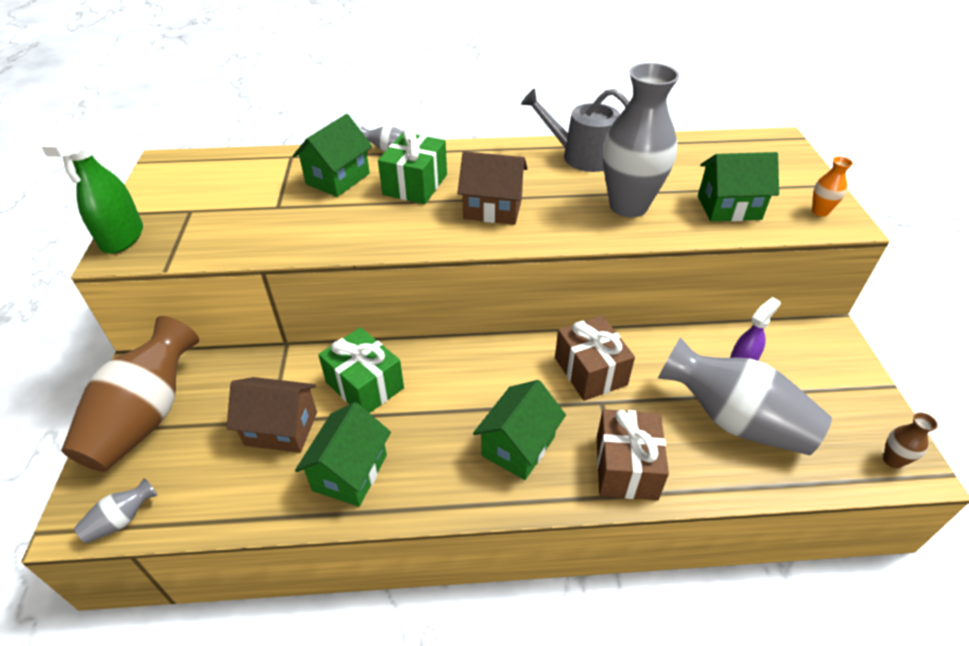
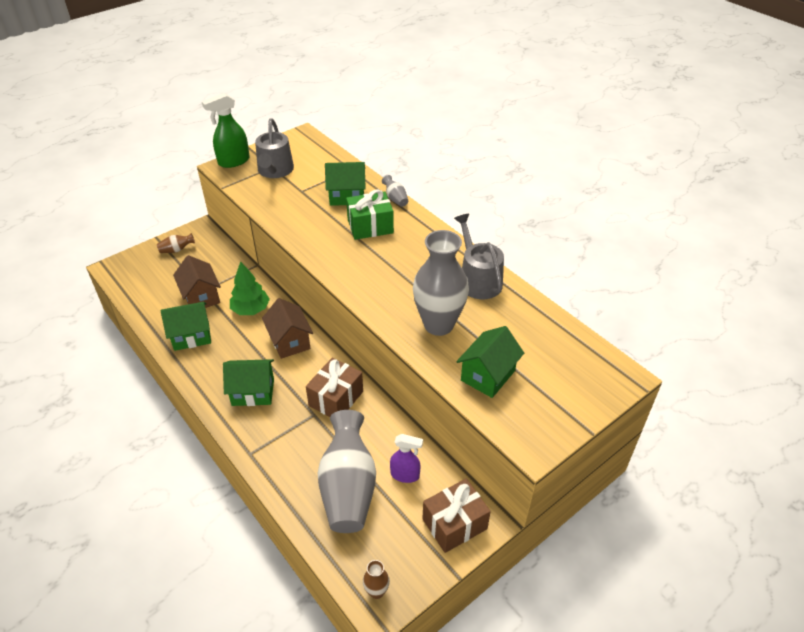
camera: 55 degrees right, 0 degrees up
(121, 520) = (120, 280): grey vase -> none
(146, 417) = (176, 250): brown vase -> brown vase, size x0.42
(202, 211) = (275, 171): none -> grey watering can
(365, 385) = (251, 309): green gift -> green tree
(492, 209) = (376, 267): brown house -> brown house (289, 341)
(626, 467) = (270, 446): brown gift -> brown gift (454, 524)
(729, 207) = (487, 375): green house -> green house turned 75 degrees clockwise
(820, 211) = (534, 428): orange vase -> none

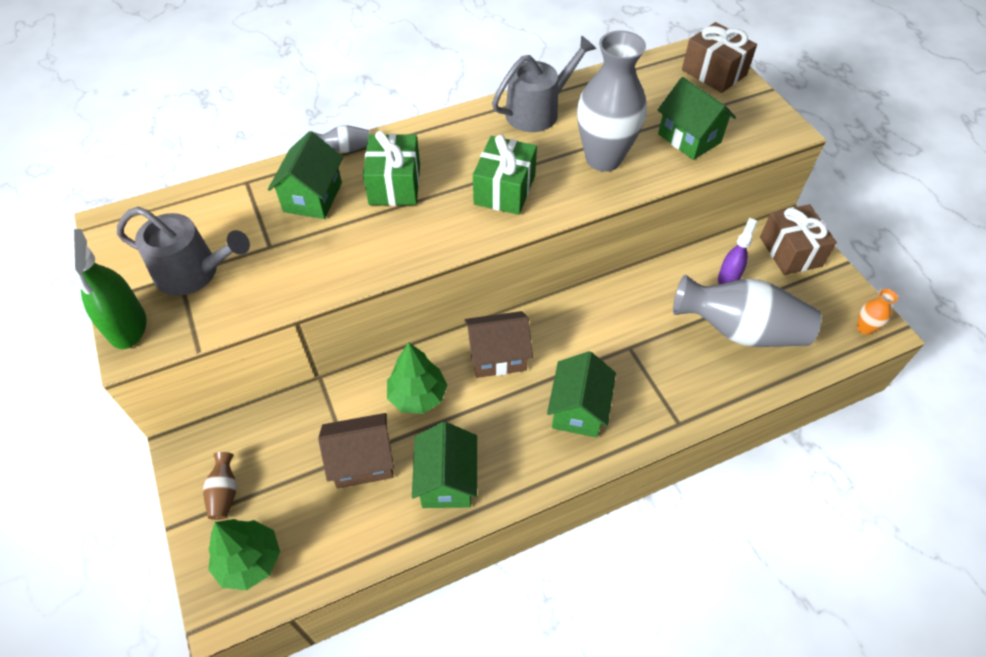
camera: 75 degrees left, 10 degrees up
(138, 270) = (249, 561): none -> green tree
(336, 398) = (609, 321): brown gift -> brown gift (714, 72)
(376, 591) = (864, 328): brown vase -> orange vase
(384, 277) = (504, 190): none -> green gift
(478, 280) = (537, 111): grey watering can -> grey watering can turned 150 degrees clockwise

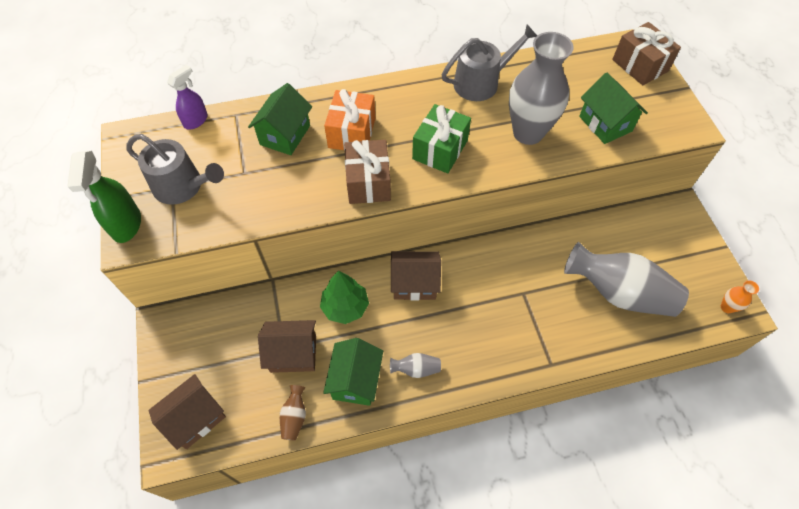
camera: 10 degrees right, 5 degrees up
(224, 493) = (185, 361): brown vase -> brown vase (294, 417)
(249, 561) = (195, 418): green tree -> brown house
(346, 149) = (318, 96): grey vase -> grey vase (416, 369)
(395, 184) = (352, 133): green gift -> orange gift
(578, 409) = (471, 339): green house -> none
(728, 278) = (619, 245): purple spray bottle -> purple spray bottle (196, 120)
(790, 251) = (677, 229): brown gift -> brown gift (368, 182)

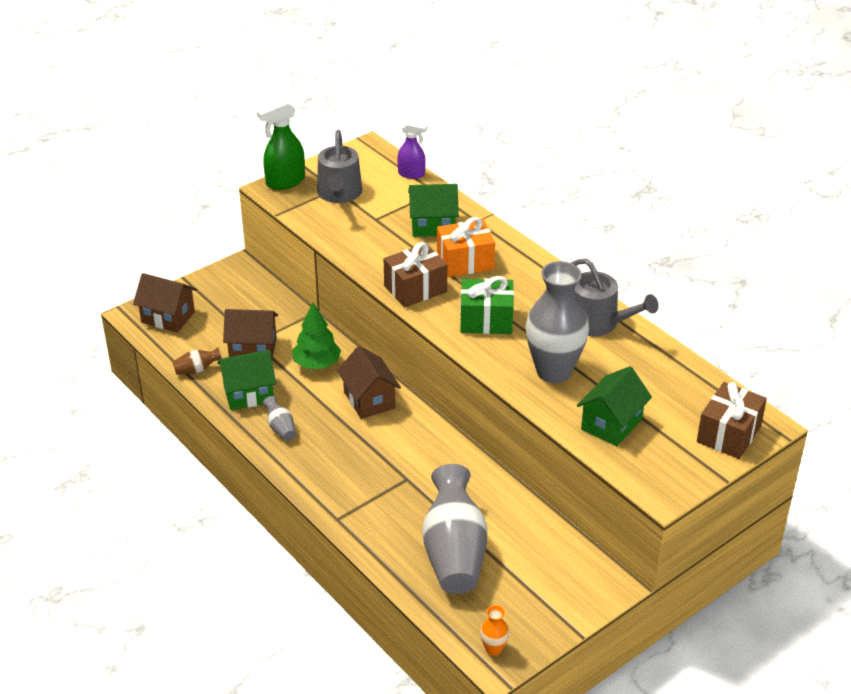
camera: 65 degrees right, 20 degrees down
(293, 354) = (253, 349): brown house -> brown house turned 60 degrees counterclockwise

